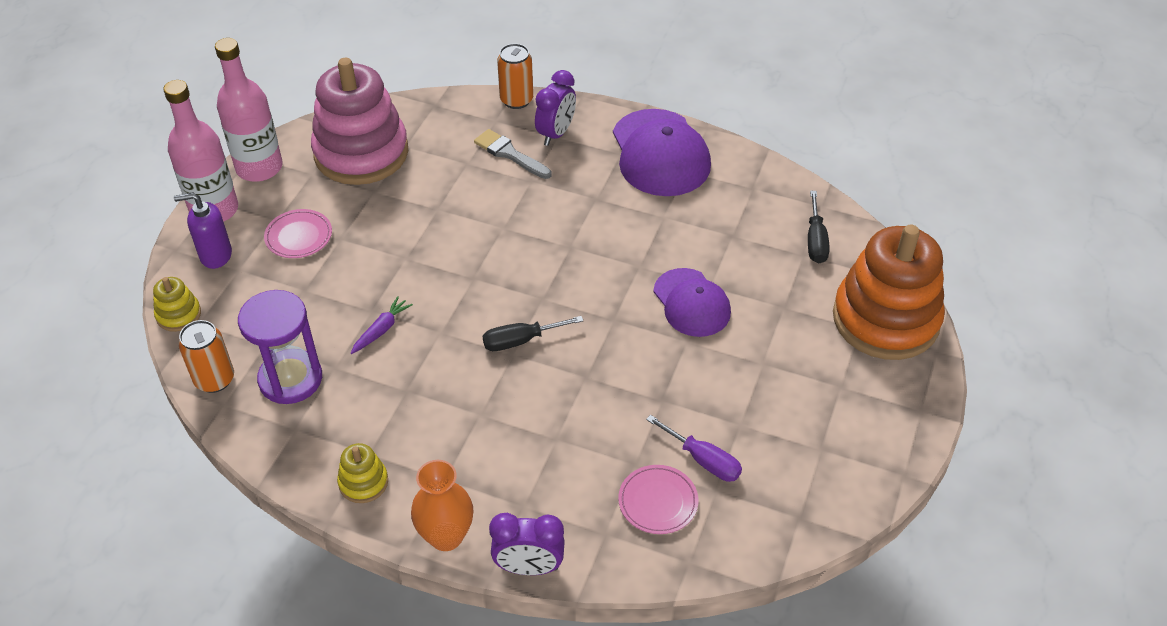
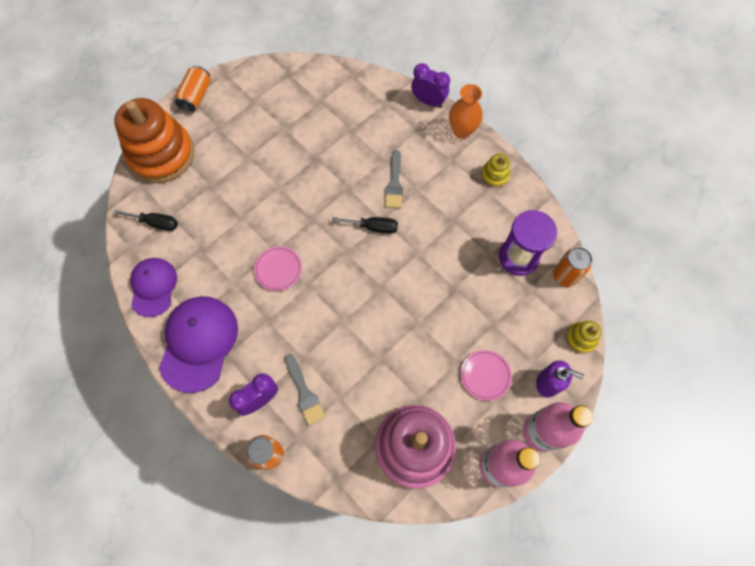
camera: 155 degrees left, 20 degrees up
(381, 330) = (453, 270): purple carrot -> none
(520, 409) = (394, 183): none -> grey brush
(658, 502) = (350, 107): pink plate -> pink plate (278, 269)
(691, 303) = (260, 211): purple cap -> purple cap (153, 287)
(703, 460) = (315, 118): purple screwdriver -> none
(815, 241) = (155, 223): black screwdriver -> black screwdriver turned 75 degrees clockwise
(914, 418) = (196, 96): none -> orange can

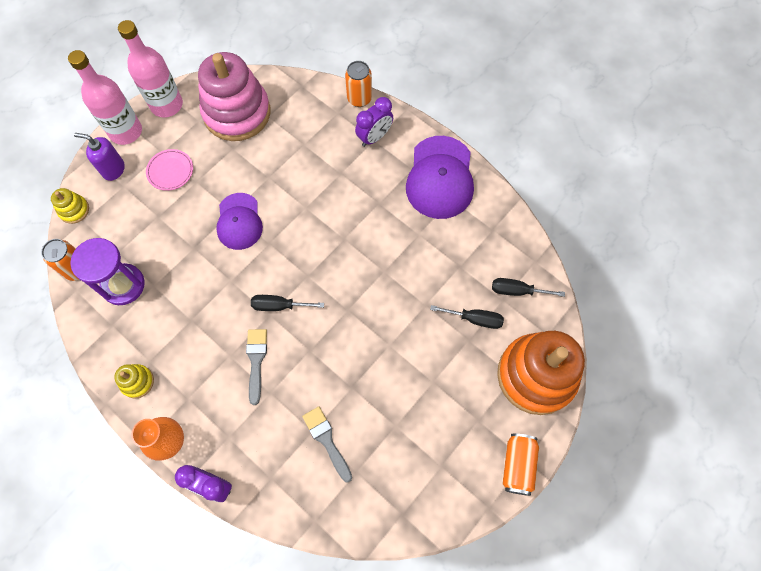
camera: 175 degrees right, 0 degrees up
(153, 287) = (498, 224): purple cap -> purple cap (239, 221)
(200, 202) = (475, 319): none -> black screwdriver
(278, 269) = (376, 252): pink plate -> none
(304, 392) = (335, 145): grey brush -> grey brush (326, 440)

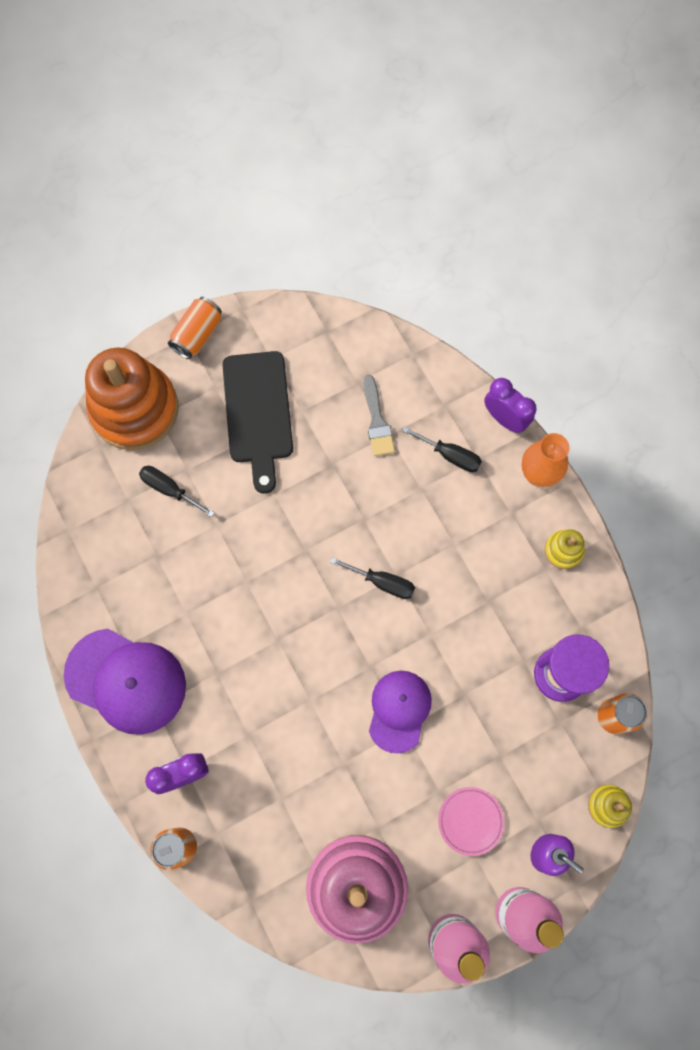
camera: 160 degrees left, 5 degrees up
(256, 361) = (426, 528): grey brush -> none
(432, 410) = (258, 413): none -> black cutting board
(440, 177) = (126, 681): purple cap -> purple cap turned 90 degrees clockwise
(517, 291) = (107, 504): black screwdriver -> black screwdriver (450, 455)

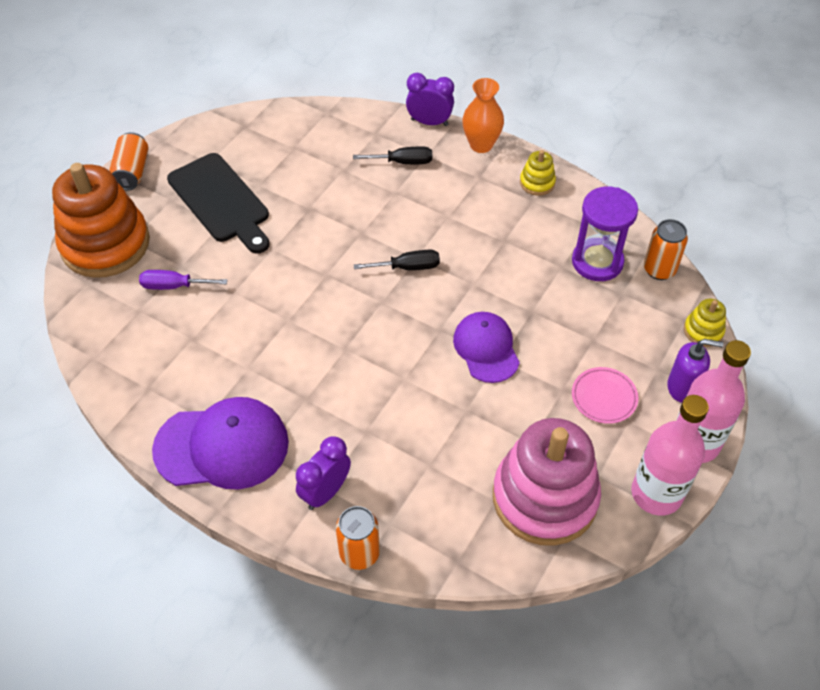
camera: 30 degrees left, 20 degrees down
(169, 489) = (174, 286): black screwdriver -> purple screwdriver
(377, 421) = (327, 165): grey brush -> none

